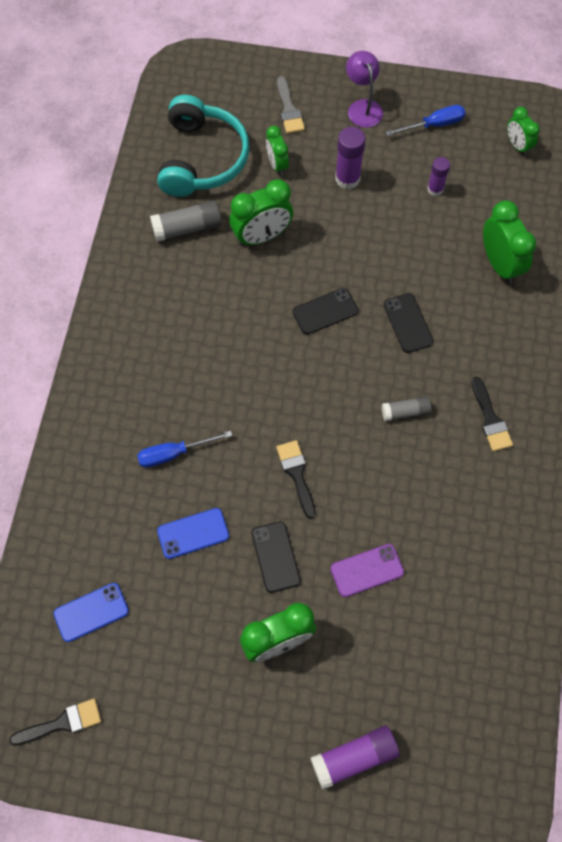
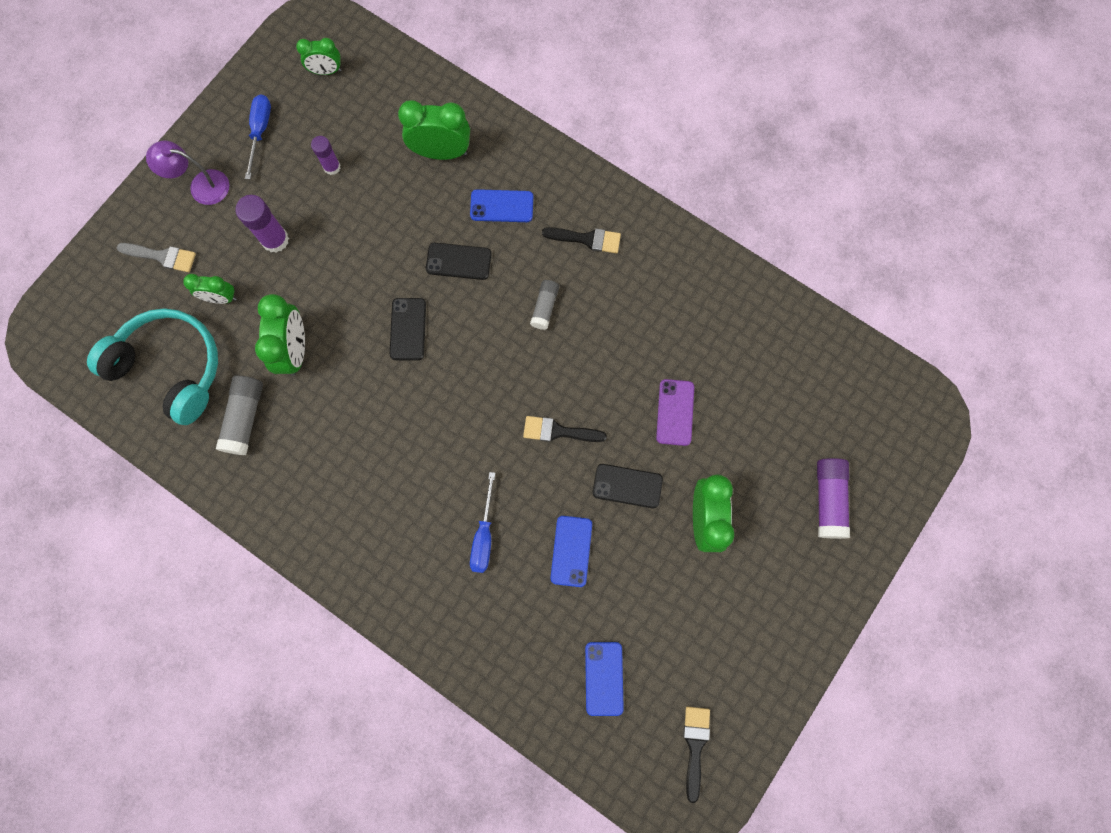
camera: 65 degrees left, 10 degrees up
(479, 334) = (501, 206): none -> blue phone

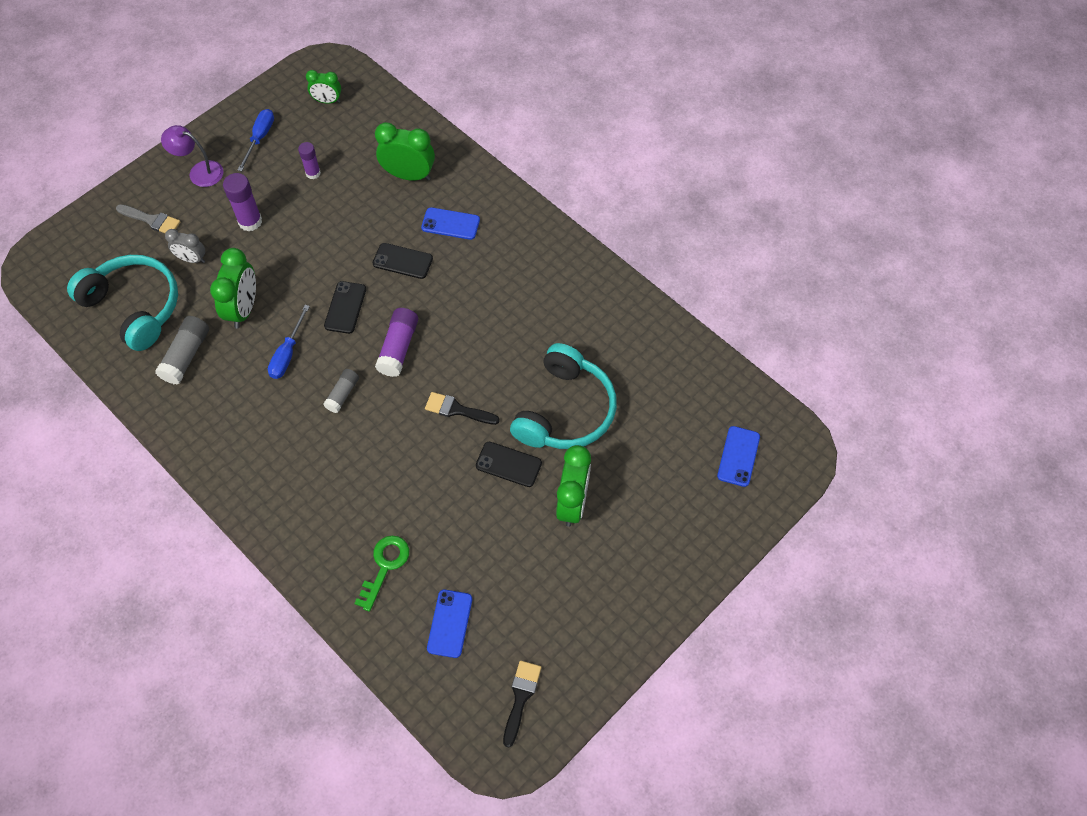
camera: 10 degrees right, 15 degrees down
(221, 298) = (192, 259): green clock -> grey clock
(484, 535) = (370, 484): blue screwdriver -> blue screwdriver (287, 354)
(521, 626) = (384, 566): none -> green key
(545, 307) = (469, 308): grey glue stick -> grey glue stick (342, 394)
(571, 551) = (445, 510): blue phone -> blue phone (738, 456)
(586, 239) = (518, 260): black brush -> none
(675, 412) = (565, 411): purple phone -> turquoise headphones
(828, 500) = (690, 506): purple glue stick -> purple glue stick (398, 348)

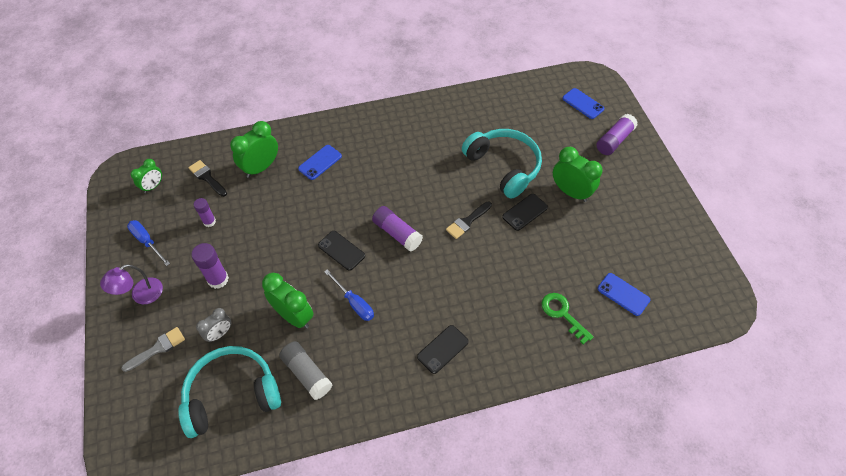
camera: 60 degrees left, 5 degrees down
(342, 394) = (412, 282): grey glue stick -> none
(402, 261) = (329, 201): black phone -> black phone (442, 349)
(521, 698) = (692, 278): black brush -> black brush (207, 177)
(697, 521) = (614, 140): none -> purple glue stick

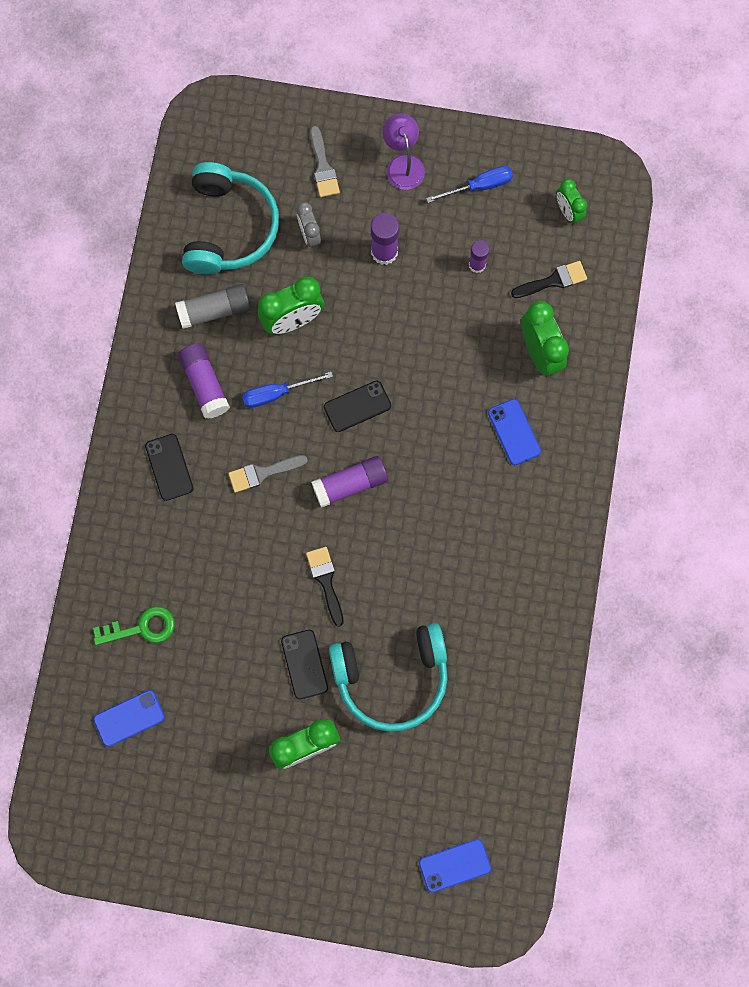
camera: 115 degrees right, 20 degrees up
(415, 287) = (263, 473): none -> grey brush
(614, 140) = (364, 867): purple glue stick -> purple glue stick (205, 384)

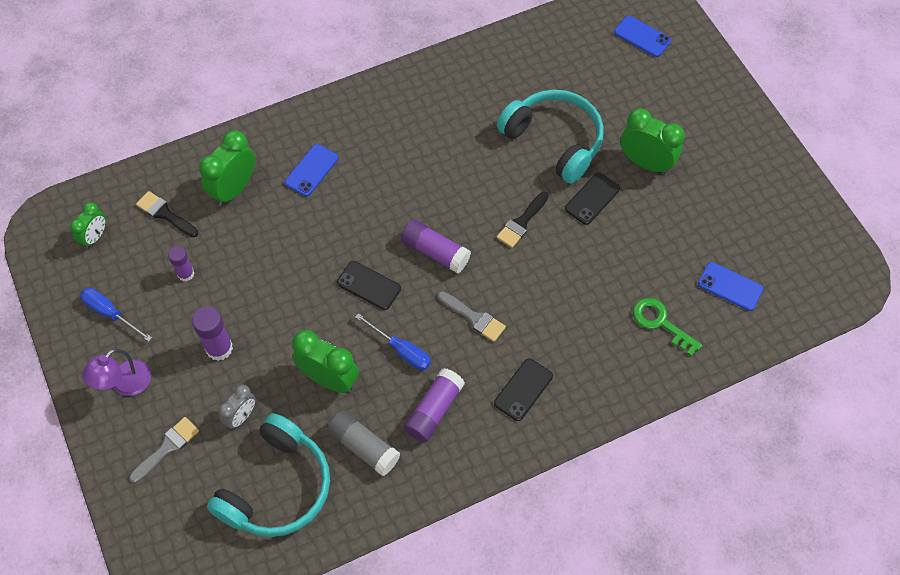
camera: 125 degrees left, 15 degrees down
(229, 228) = (277, 487): turquoise headphones -> turquoise headphones turned 150 degrees clockwise

